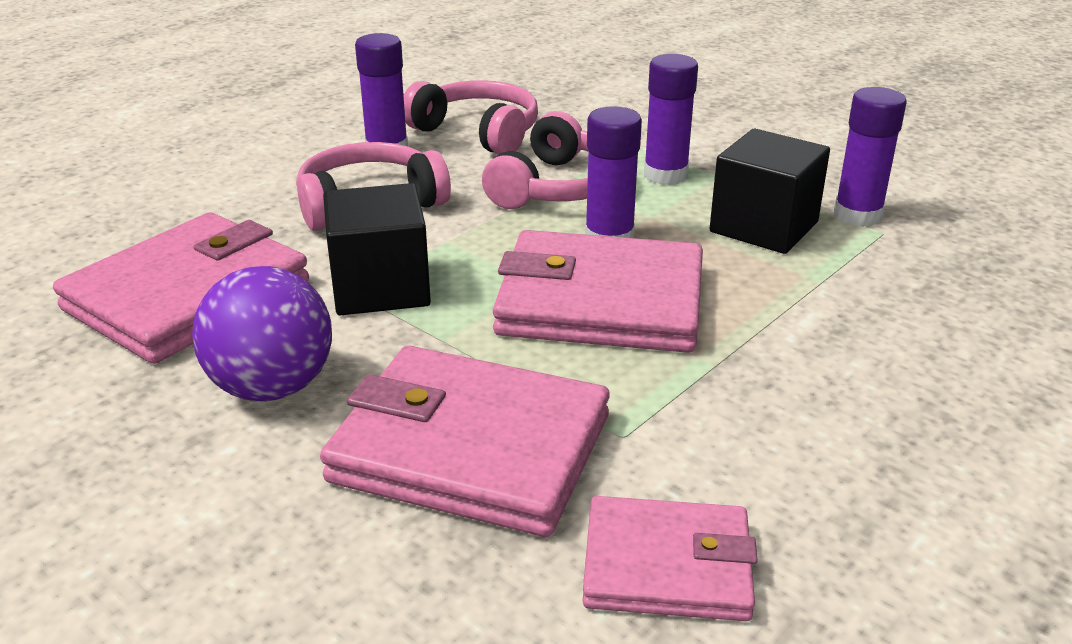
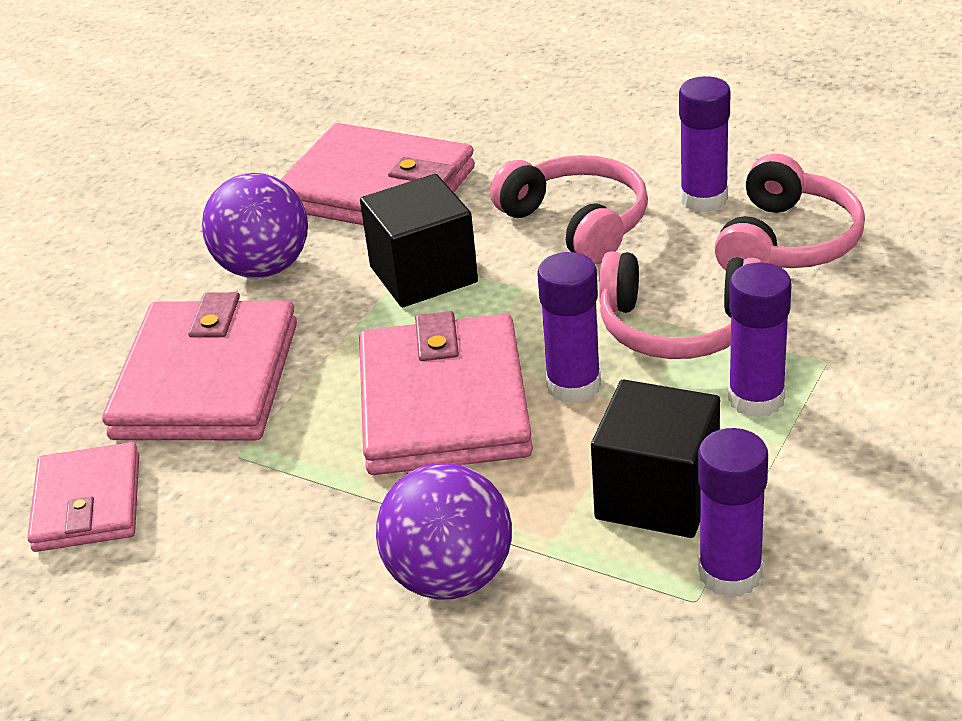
camera: 80 degrees right, 5 degrees up
(844, 328) = (450, 578): none -> purple ball

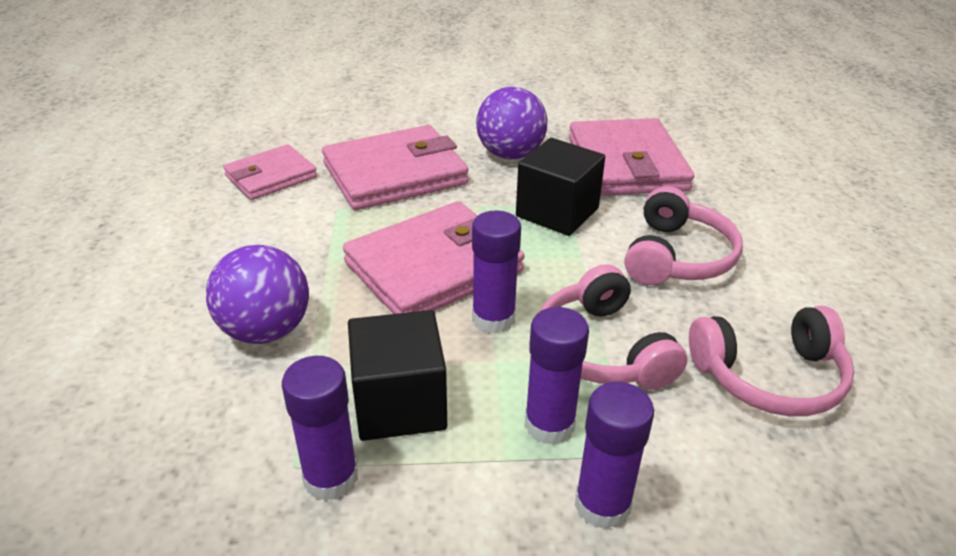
camera: 55 degrees right, 0 degrees up
(703, 199) = (775, 309): purple glue stick -> purple glue stick (602, 504)

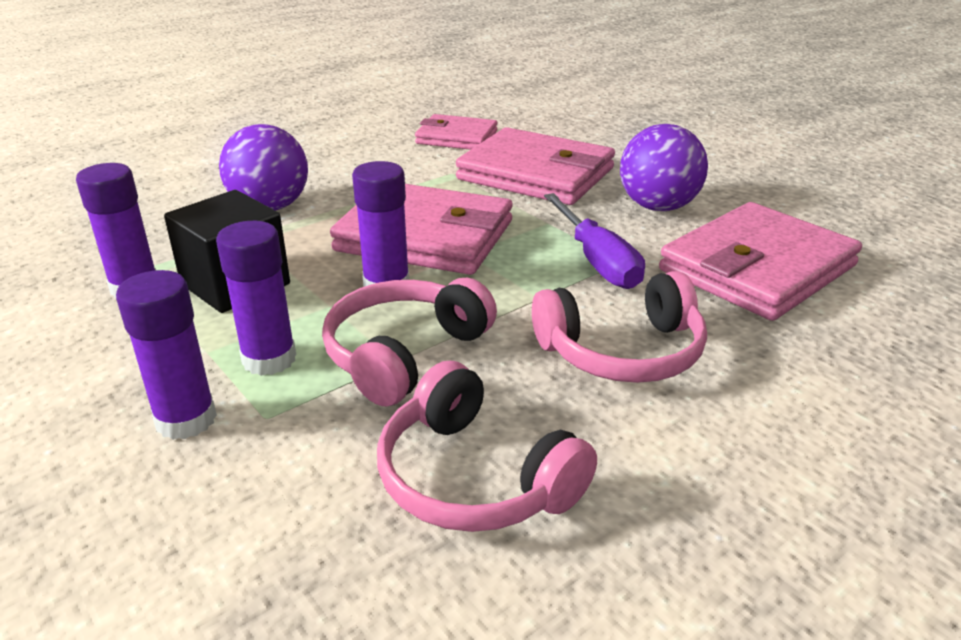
camera: 55 degrees right, 5 degrees down
(557, 212) = (597, 261): black cube -> purple screwdriver

